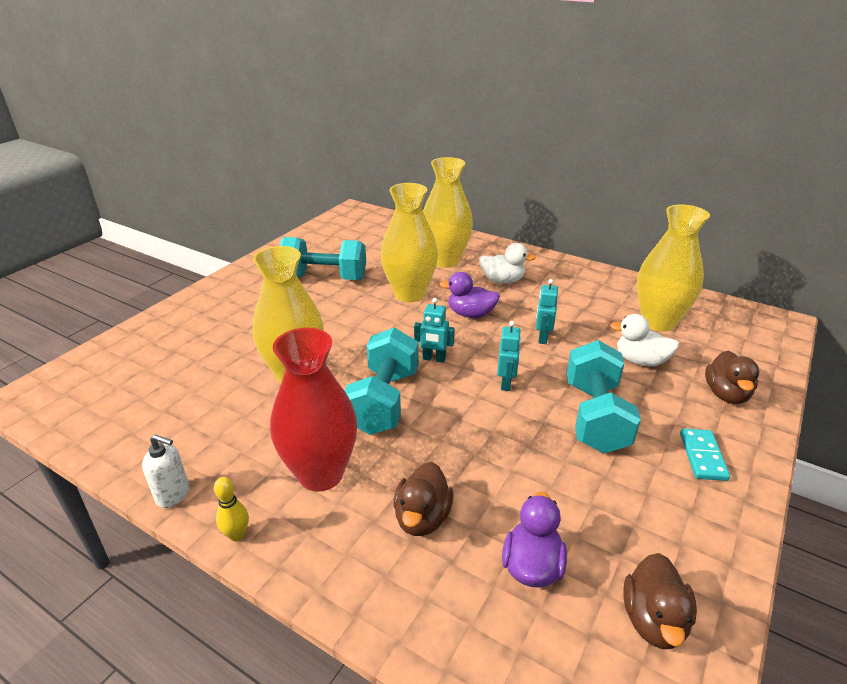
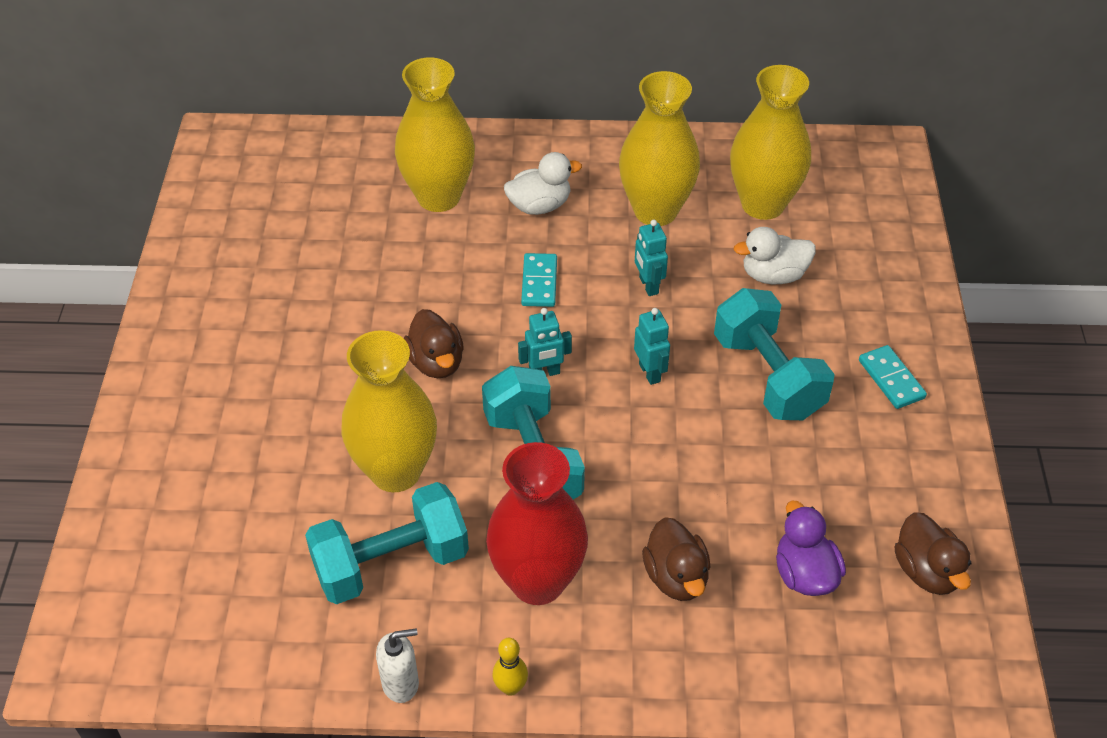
camera: 30 degrees left, 15 degrees up
(324, 278) = (293, 297): turquoise dumbbell -> turquoise dumbbell (391, 563)
(409, 294) = (436, 279): yellow vase -> yellow vase (655, 211)
(470, 314) = (539, 282): purple duck -> turquoise domino
(726, 394) = (879, 286): brown duck -> brown duck (436, 362)

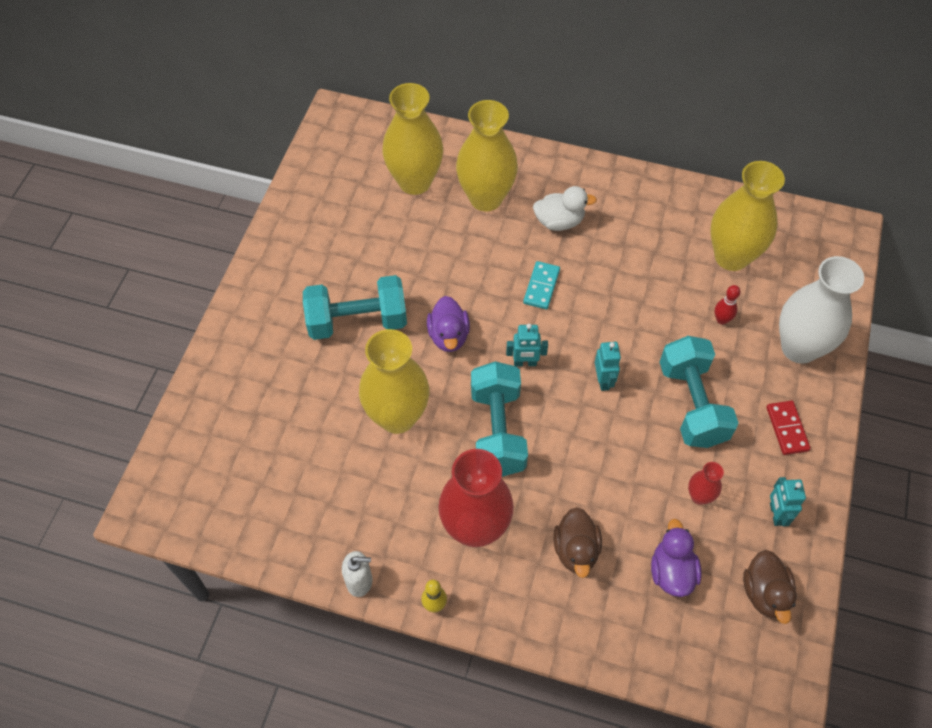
camera: 15 degrees right, 10 degrees up
(391, 563) = (376, 488): turquoise dumbbell -> turquoise dumbbell (357, 321)
(436, 362) = (448, 336): brown duck -> purple duck
(648, 285) = (622, 307): turquoise robot -> turquoise robot (776, 514)
(655, 211) = (646, 245): yellow vase -> yellow vase (415, 182)
(773, 275) = (721, 320): white duck -> red bowling pin
(811, 479) = (699, 496): none -> red vase
(875, 287) = (799, 348): none -> white vase
(891, 379) = (787, 429): turquoise domino -> red domino

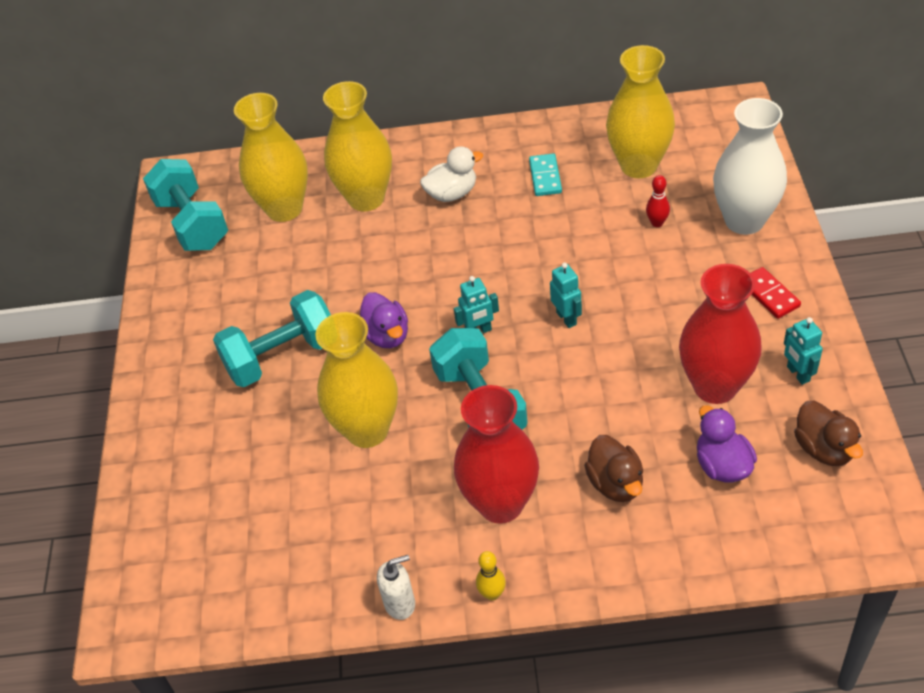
camera: 15 degrees left, 10 degrees down
(541, 286) = (462, 257): turquoise domino -> turquoise domino (545, 177)
(692, 404) = (665, 307): turquoise dumbbell -> turquoise dumbbell (192, 223)
(699, 496) = (715, 386): red vase -> red vase, size x2.21

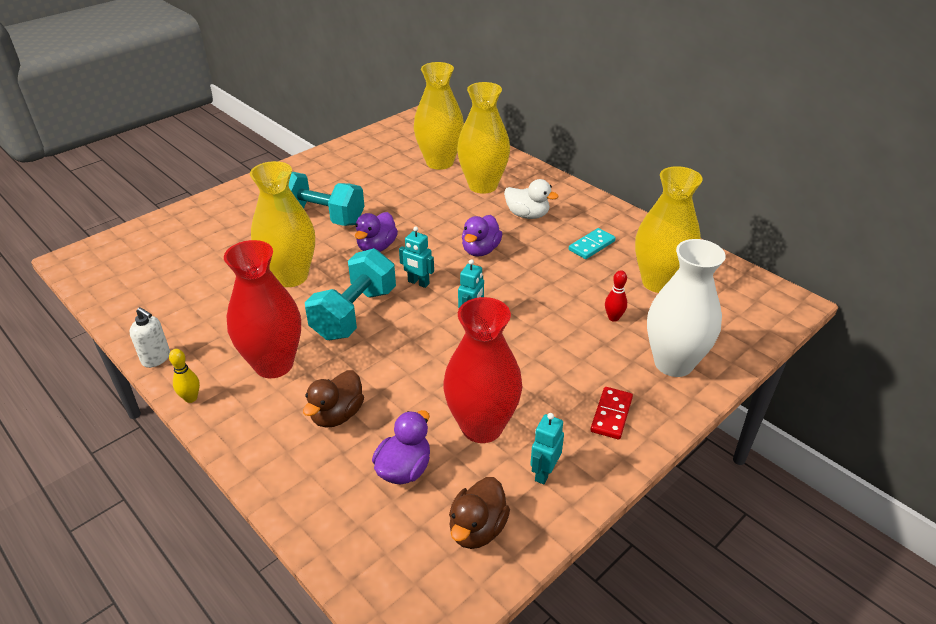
camera: 45 degrees right, 10 degrees down
(192, 223) = (393, 139): turquoise dumbbell -> none
(473, 258) = (480, 250): none -> purple duck

